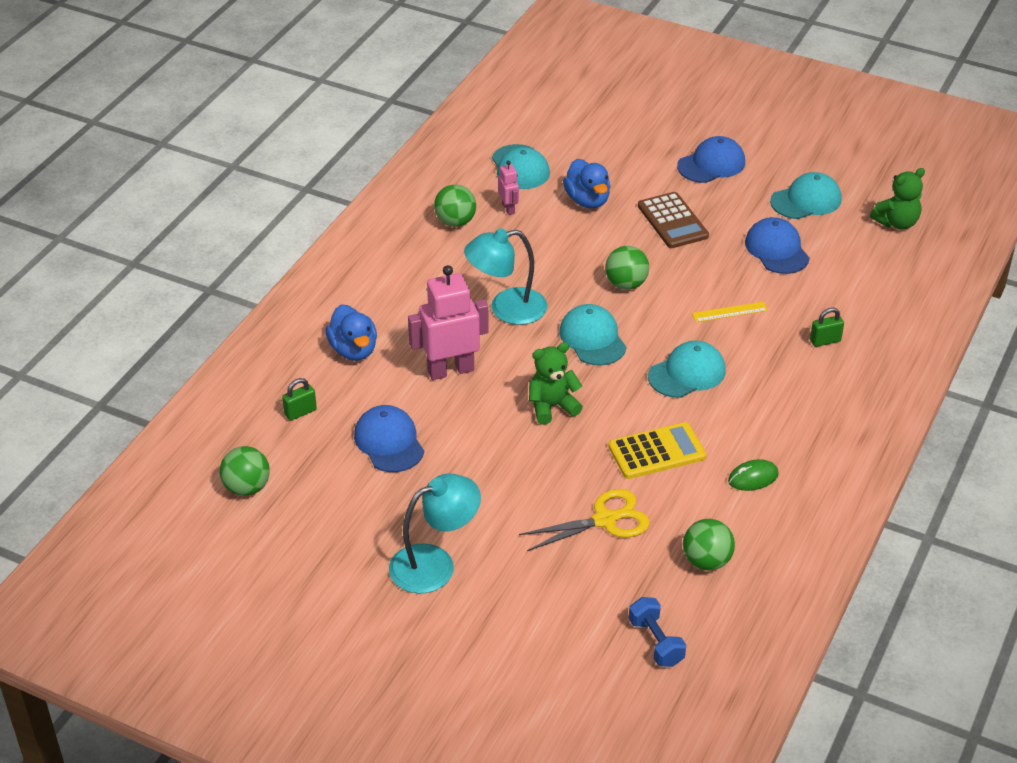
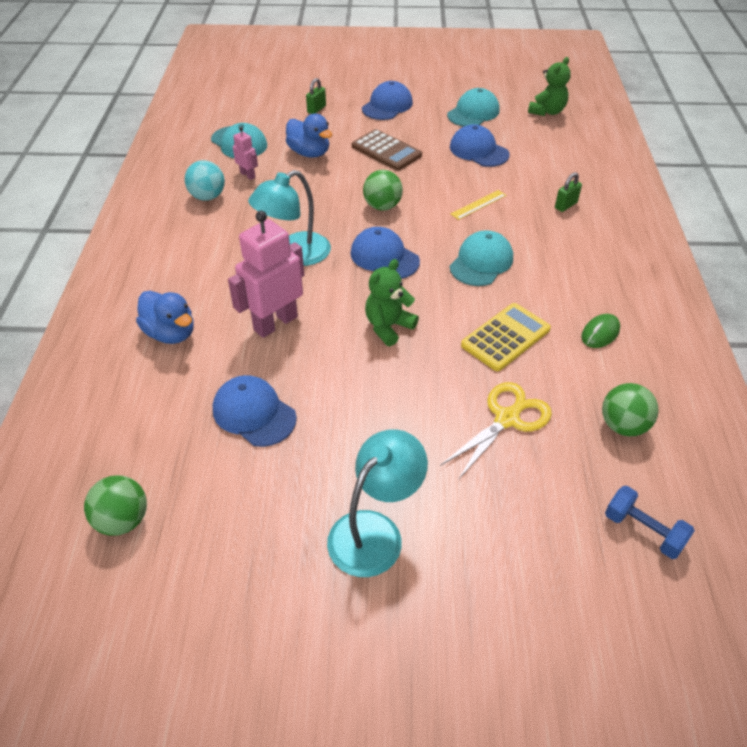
camera: 25 degrees left, 5 degrees up
(300, 412) = (145, 413): green padlock -> green padlock (316, 109)
(455, 222) = (207, 197): green ball -> turquoise ball
(592, 338) = (384, 257): turquoise cap -> blue cap

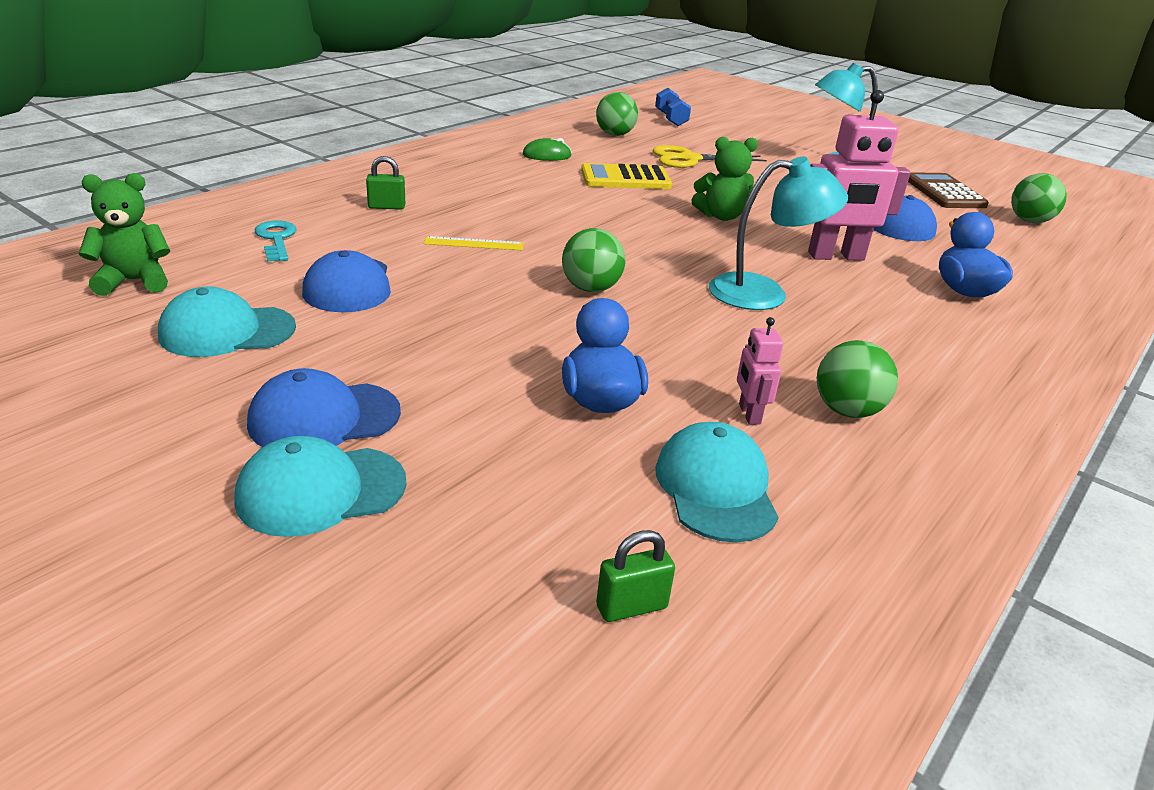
camera: 145 degrees left, 15 degrees down
(207, 197) = (847, 411): turquoise ball -> green ball
(316, 109) = (466, 486): green padlock -> green padlock (631, 607)
(384, 257) = (658, 251): blue cap -> none
(386, 151) = (472, 344): brown calculator -> brown calculator (944, 192)
(481, 262) = (563, 212): turquoise cap -> turquoise cap (321, 491)
(556, 156) = (276, 239): none -> turquoise key

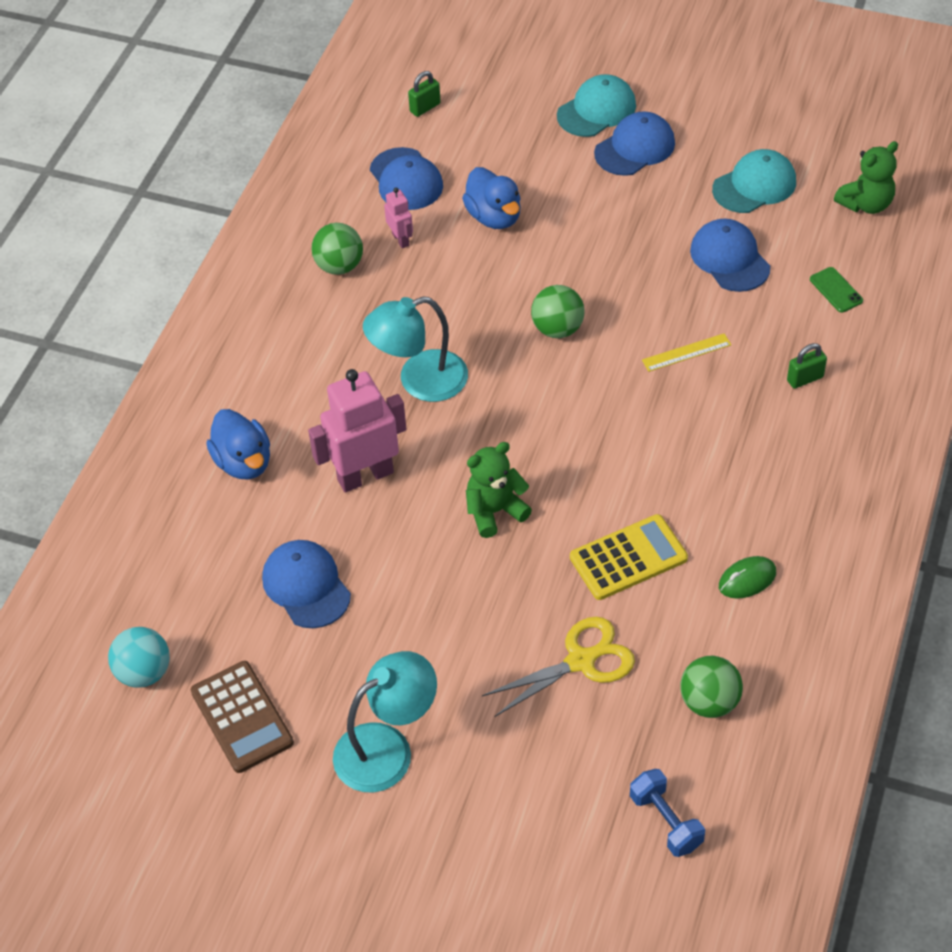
camera: 165 degrees right, 20 degrees up
(276, 239) = (836, 290): turquoise key -> green phone
(716, 488) = (406, 179): turquoise cap -> blue cap
(1029, 221) = (144, 672): green ball -> turquoise ball

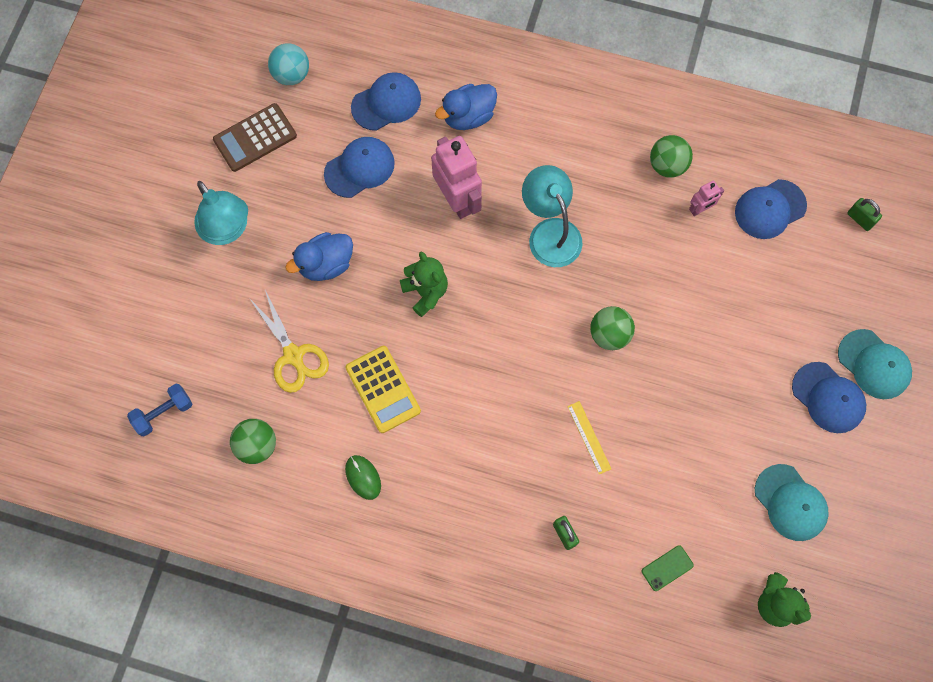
camera: 85 degrees right, 20 degrees up
(494, 217) = (732, 281): blue duck -> blue duck (326, 264)
(729, 258) = (698, 477): blue cap -> blue cap (386, 103)

